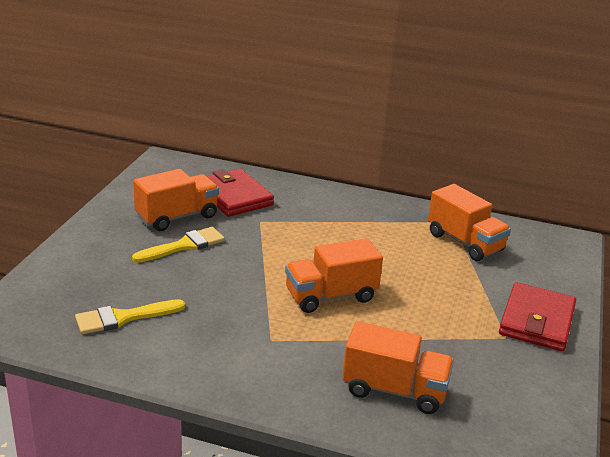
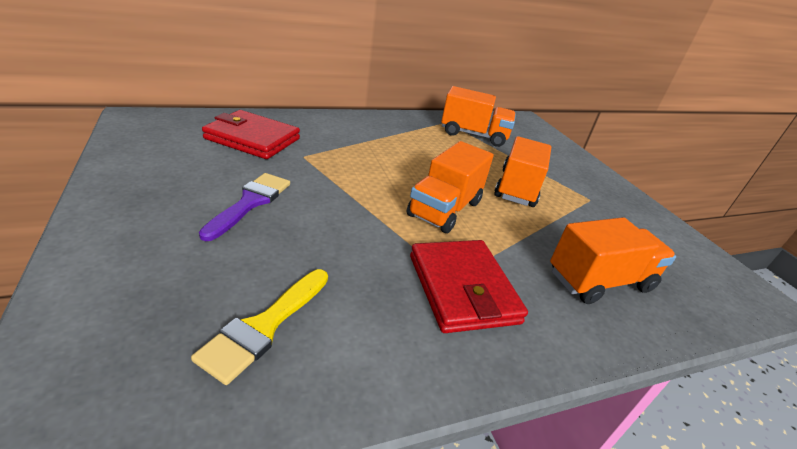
camera: 40 degrees left, 5 degrees up
(177, 217) = (210, 173): orange truck -> orange truck (517, 188)
(184, 245) = (250, 202): yellow brush -> purple brush
(536, 321) = (586, 180): red wallet -> red wallet (462, 288)

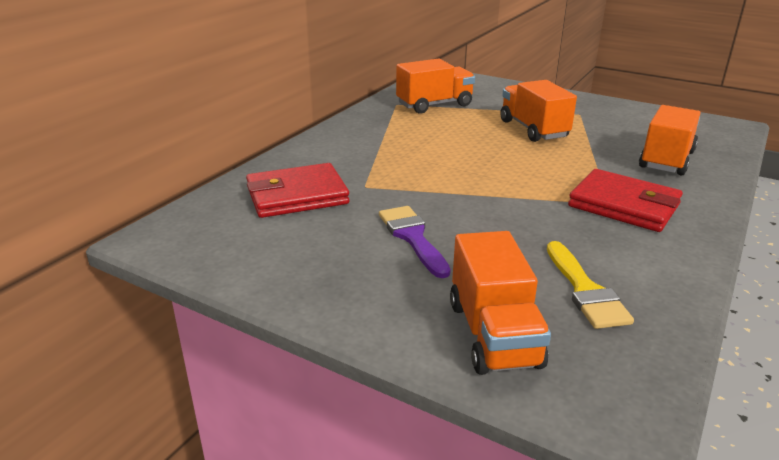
camera: 35 degrees left, 5 degrees down
(445, 209) = (525, 167): orange truck -> orange truck (493, 334)

